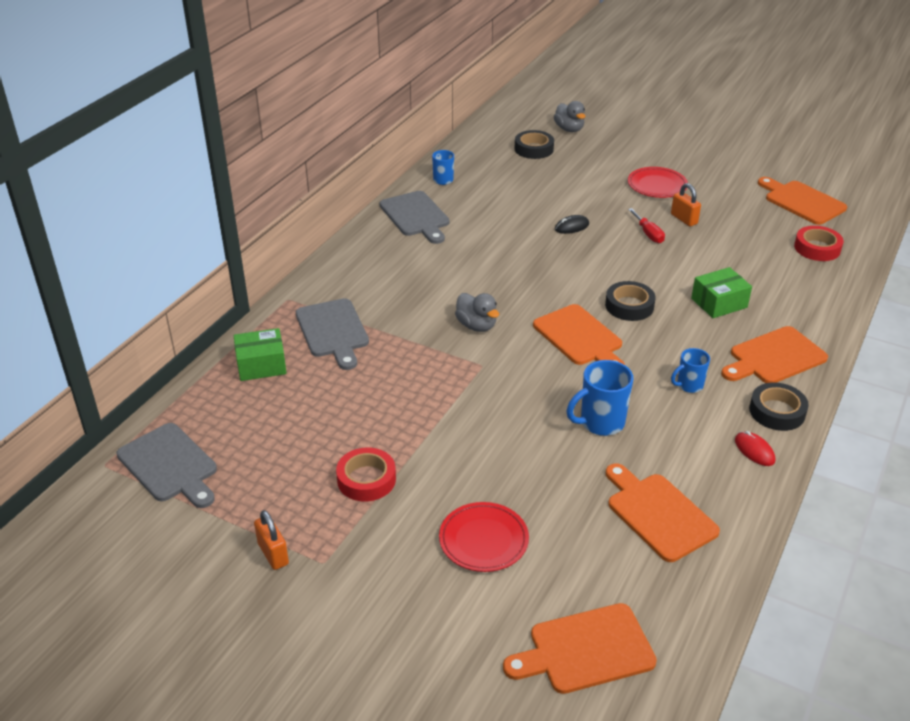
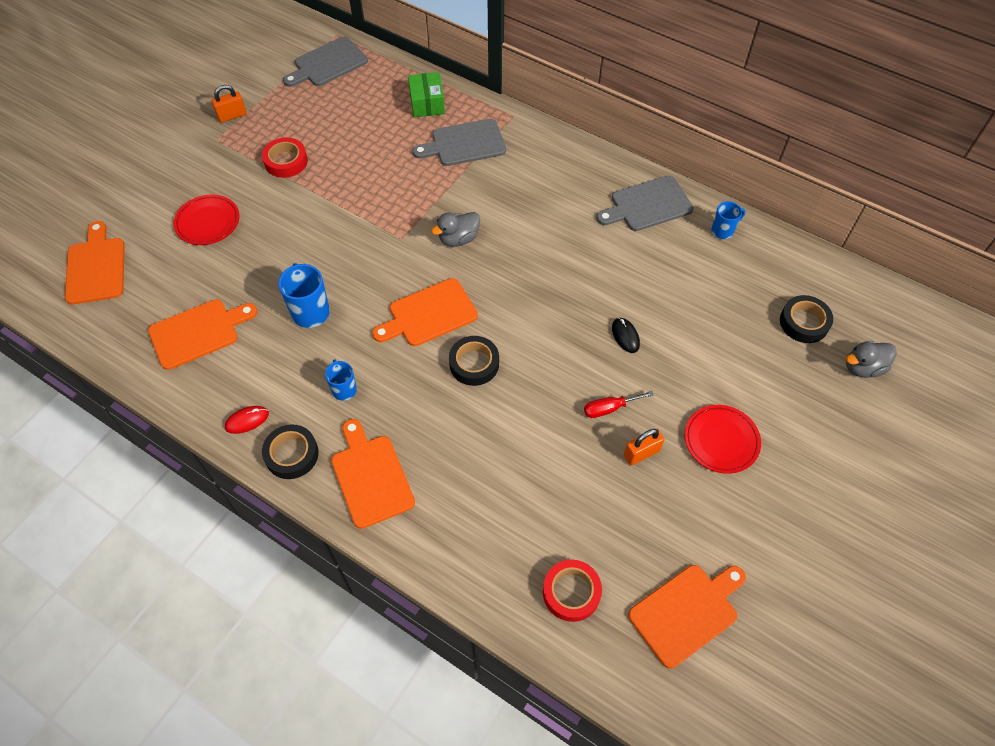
camera: 95 degrees right, 20 degrees up
(719, 303) = (469, 448): green box -> none

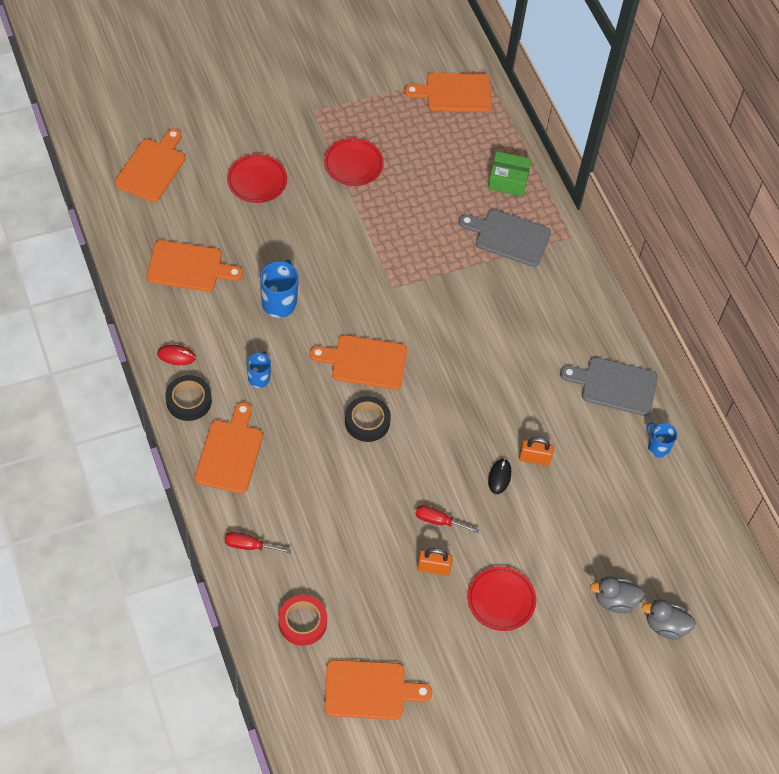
camera: 30 degrees right, 0 degrees up
(232, 116) = (341, 96): orange padlock -> orange padlock (534, 458)
(286, 161) = (353, 164): red tape -> red plate
(328, 63) = (454, 92): grey cutting board -> orange cutting board
(427, 103) = (508, 180): green box -> green box turned 75 degrees clockwise
(458, 239) = (436, 316): grey duck -> grey duck (615, 601)
(460, 554) = (249, 546): none -> red screwdriver
(723, 231) = (658, 447): blue mug -> blue mug turned 135 degrees counterclockwise
(804, 322) = (652, 561): black tape -> none

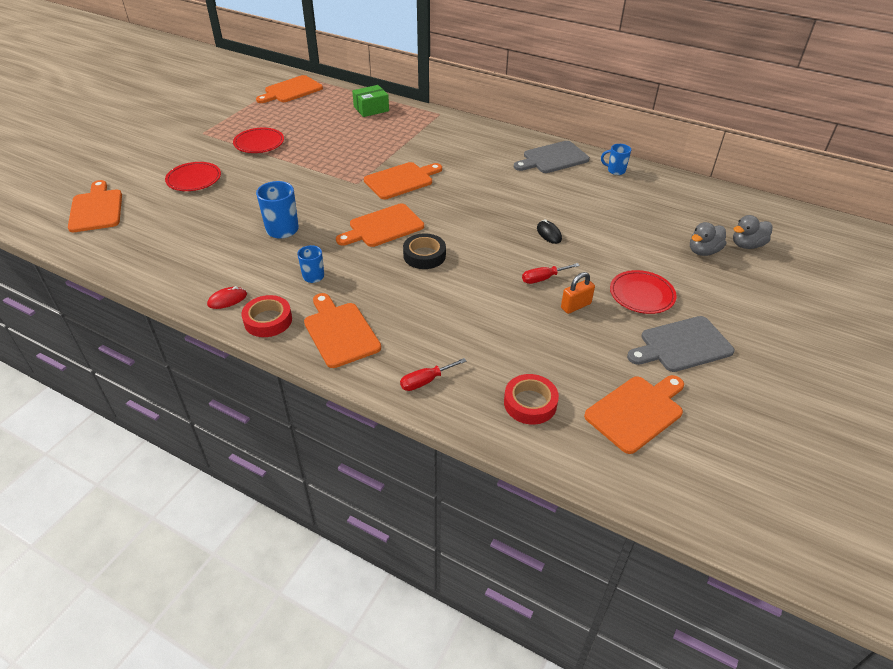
camera: 35 degrees left, 15 degrees down
(188, 267) = (184, 245): orange cutting board -> orange cutting board (401, 180)
(188, 401) = (268, 320): black tape -> red tape
(509, 237) = (403, 129): grey cutting board -> grey cutting board (682, 345)
(534, 458) = (556, 213): orange padlock -> none

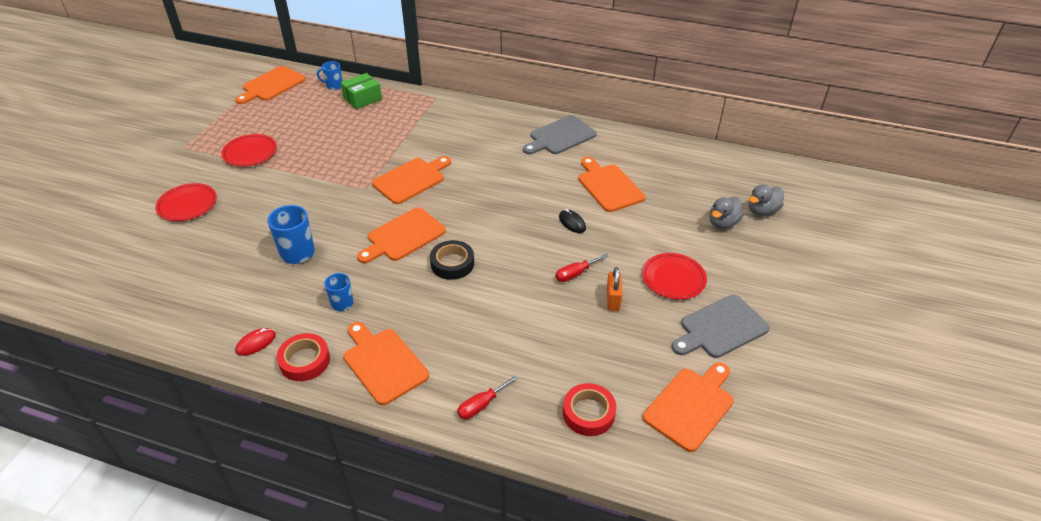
camera: 10 degrees left, 0 degrees up
(96, 209) = (85, 254): orange cutting board -> orange cutting board (609, 186)
(575, 306) = (613, 300): orange padlock -> orange padlock turned 45 degrees counterclockwise
(615, 170) = (624, 143): blue mug -> blue mug (334, 86)

